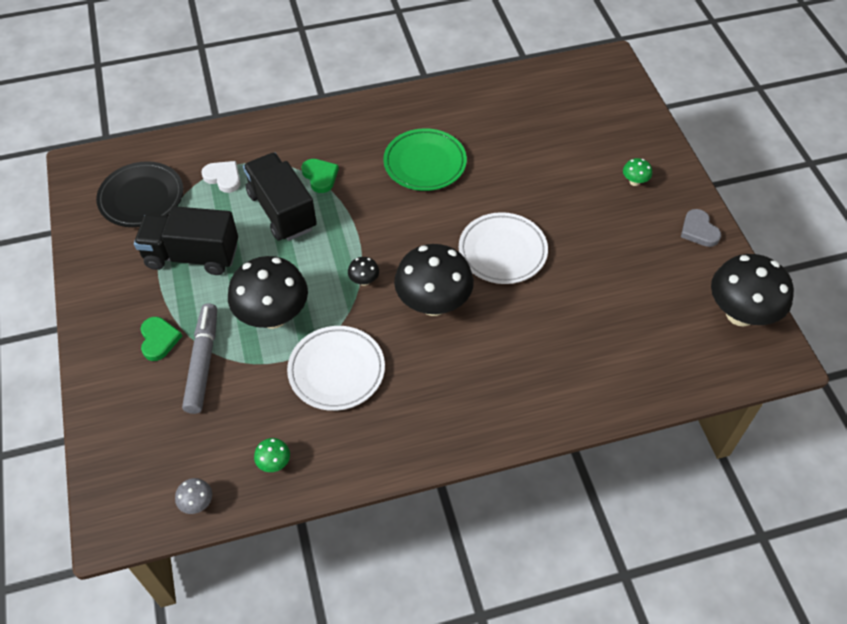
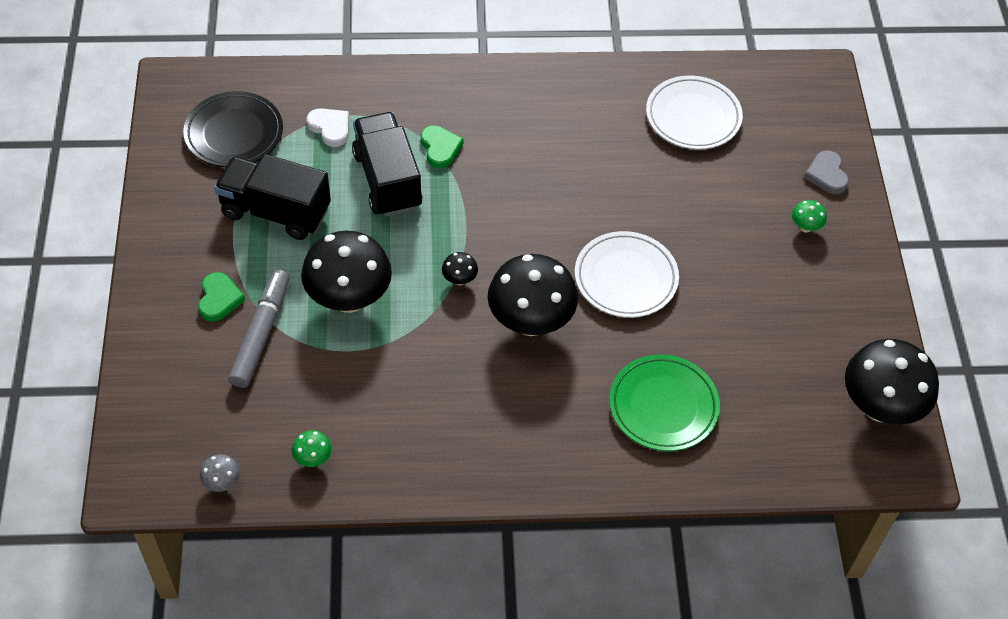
camera: 10 degrees right, 0 degrees up
(336, 371) = (404, 374): white plate -> white plate (693, 117)
(425, 163) = (564, 156): green plate -> green plate (663, 406)
(699, 230) = (863, 300): grey heart -> grey heart (827, 175)

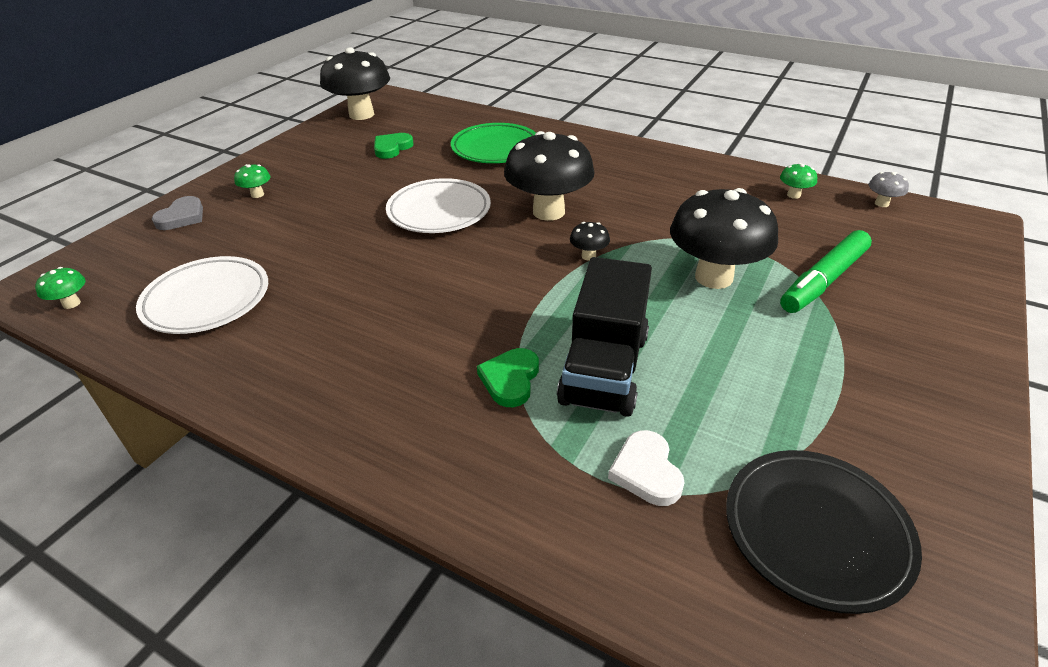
camera: 145 degrees left, 15 degrees down
(219, 299) = (870, 323): green heart -> green heart (392, 148)
(261, 334) = (823, 280): grey marker -> green marker
(275, 212) = (774, 387): black truck -> none
(776, 76) = (71, 303): none -> green mushroom

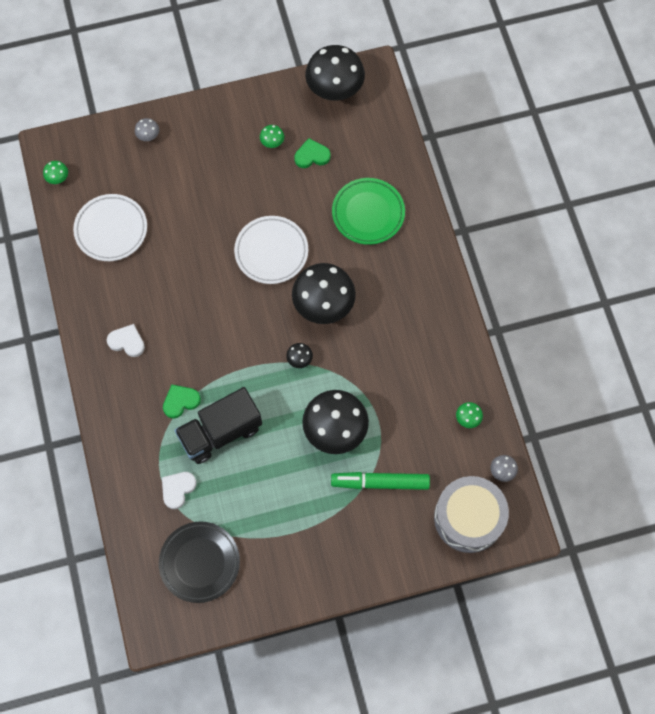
camera: 45 degrees right, 30 degrees up
(182, 217) = (148, 136): grey heart -> grey mushroom
(257, 194) = (199, 145): green mushroom -> green mushroom (272, 143)
(354, 377) = (127, 342): none -> white heart
(930, 246) = (468, 518): none -> grey drum

